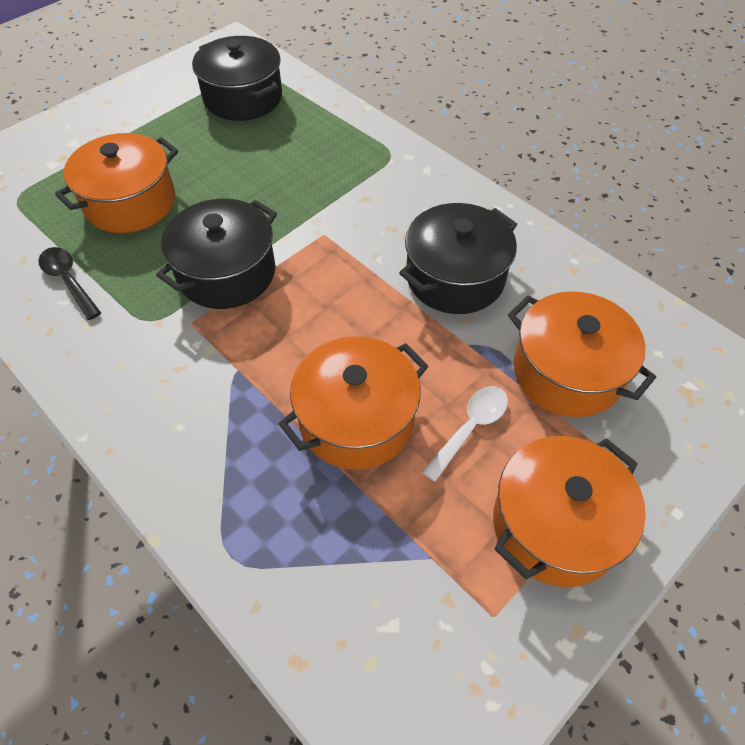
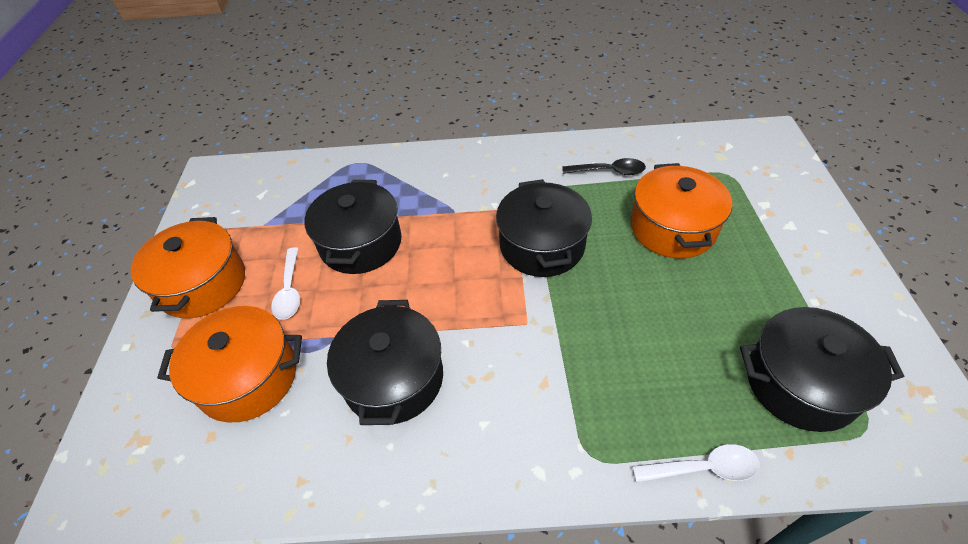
camera: 135 degrees right, 5 degrees down
(346, 113) = (703, 468): none -> white spoon
(356, 419) = (361, 243): orange pot -> black pot

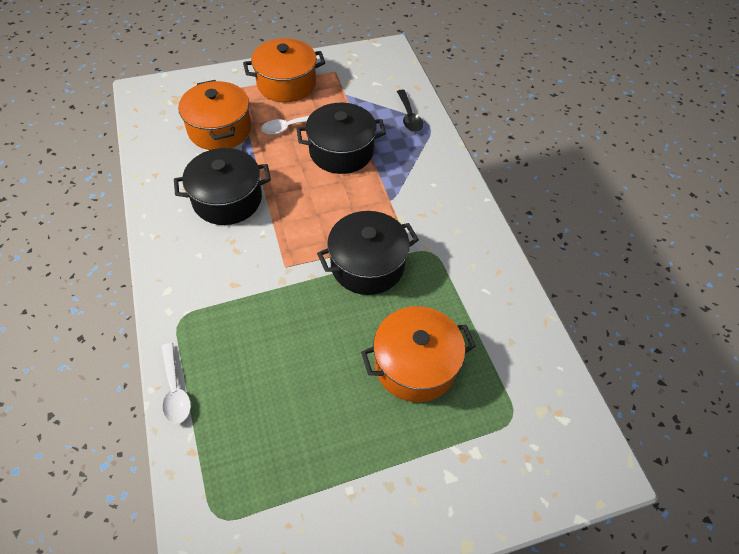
camera: 70 degrees right, 5 degrees up
(609, 171) = (479, 306): black spoon -> black spoon (409, 116)
(800, 383) = (255, 466): black pot -> none

